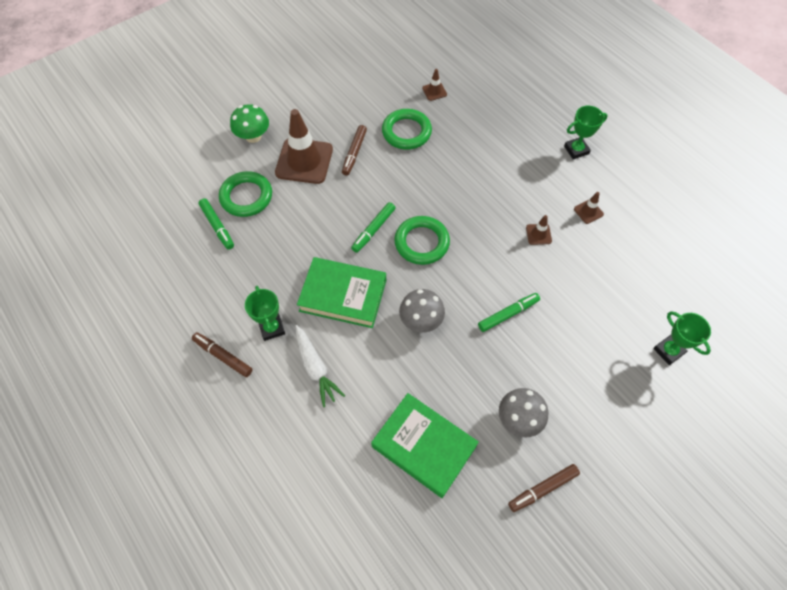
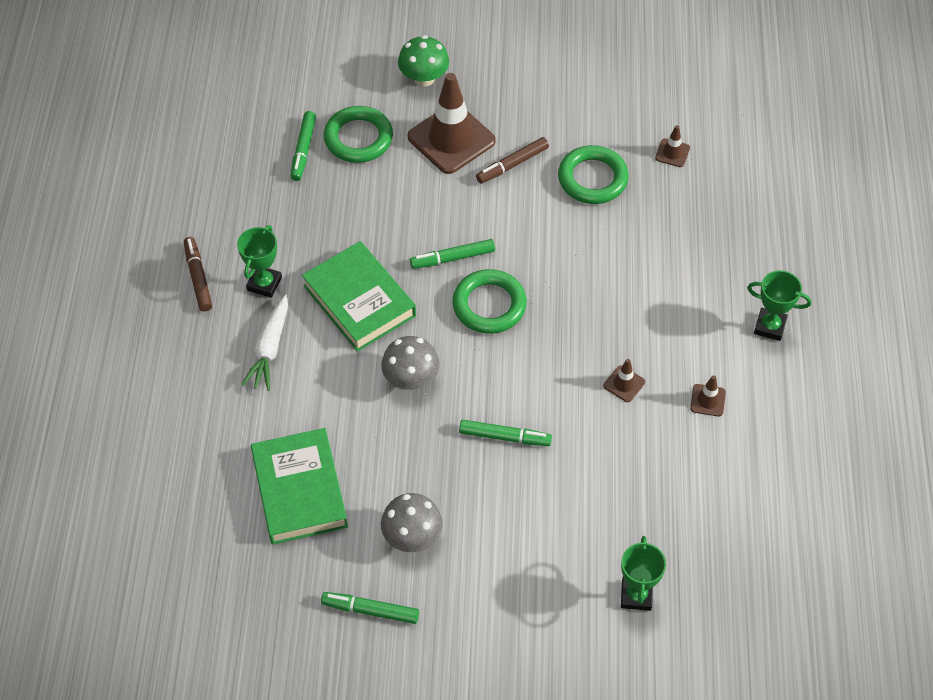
camera: 40 degrees right, 5 degrees down
(543, 489) = (370, 610): brown marker -> green marker

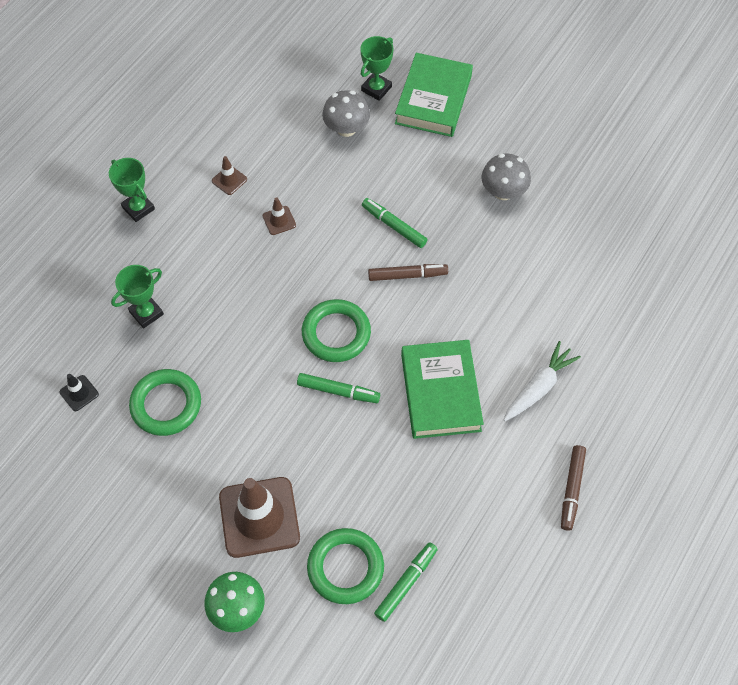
camera: 150 degrees left, 5 degrees up
(264, 284) = (514, 452): green trophy -> green trophy (146, 313)
(299, 490) = (569, 261): green book -> green book (433, 99)
(370, 610) = (559, 160): green marker -> none
(411, 379) = (437, 304): grey mushroom -> grey mushroom (346, 128)
(512, 165) = (224, 457): brown marker -> brown marker (407, 275)
(672, 153) = (79, 393): brown traffic cone -> black traffic cone

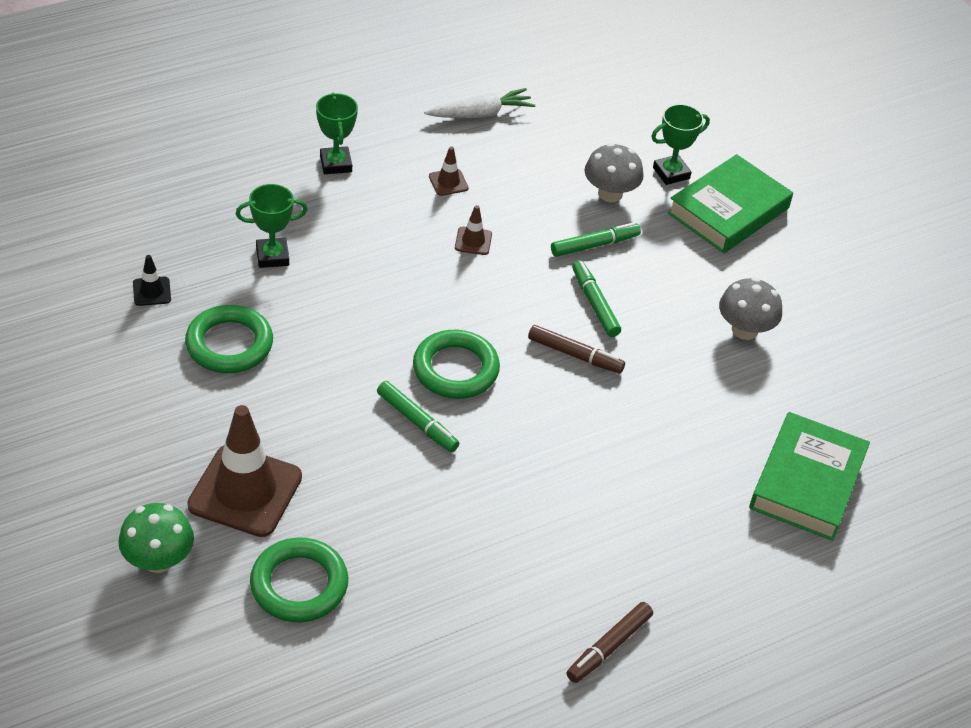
camera: 25 degrees right, 15 degrees down
(406, 583) = (352, 634): green marker -> green marker (594, 245)
(440, 392) = (528, 479): green book -> green book (807, 482)
(538, 387) = (645, 530): white carrot -> white carrot (480, 114)

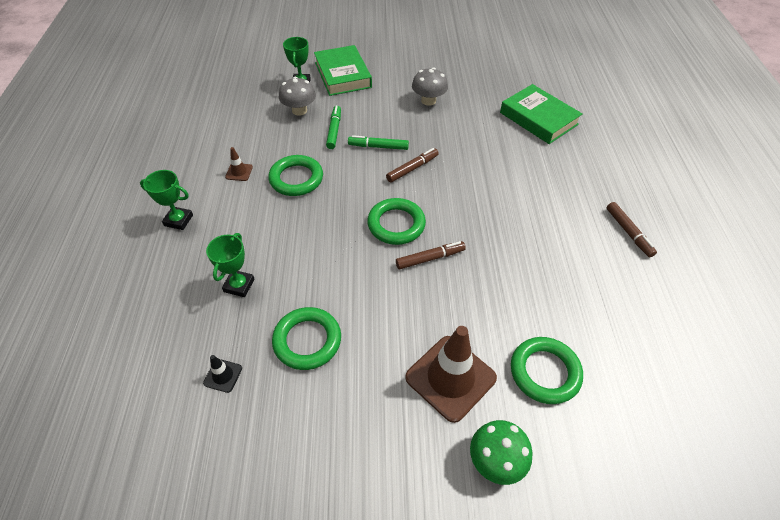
camera: 60 degrees left, 5 degrees up
(417, 422) = (430, 258): green marker -> brown marker
(473, 241) = (296, 179): brown traffic cone -> green ring
(480, 114) = (193, 137): white carrot -> none

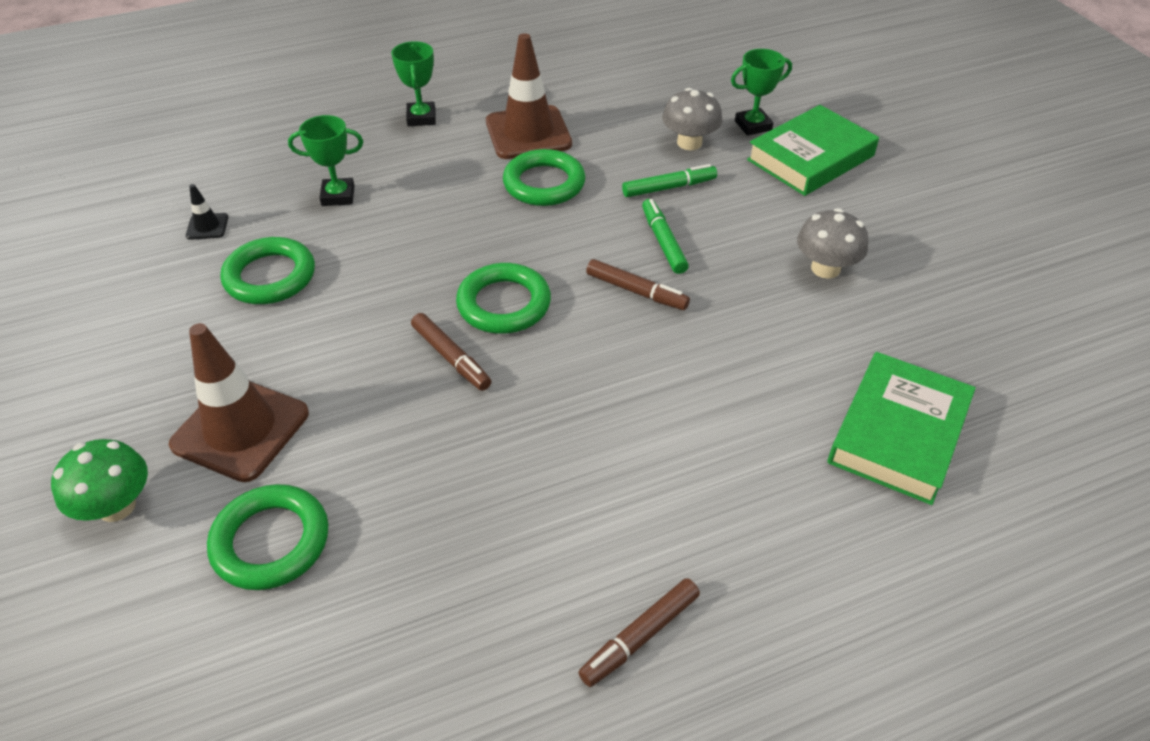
camera: 70 degrees right, 5 degrees down
(239, 172) = (528, 133): brown traffic cone -> brown traffic cone, size x2.31

